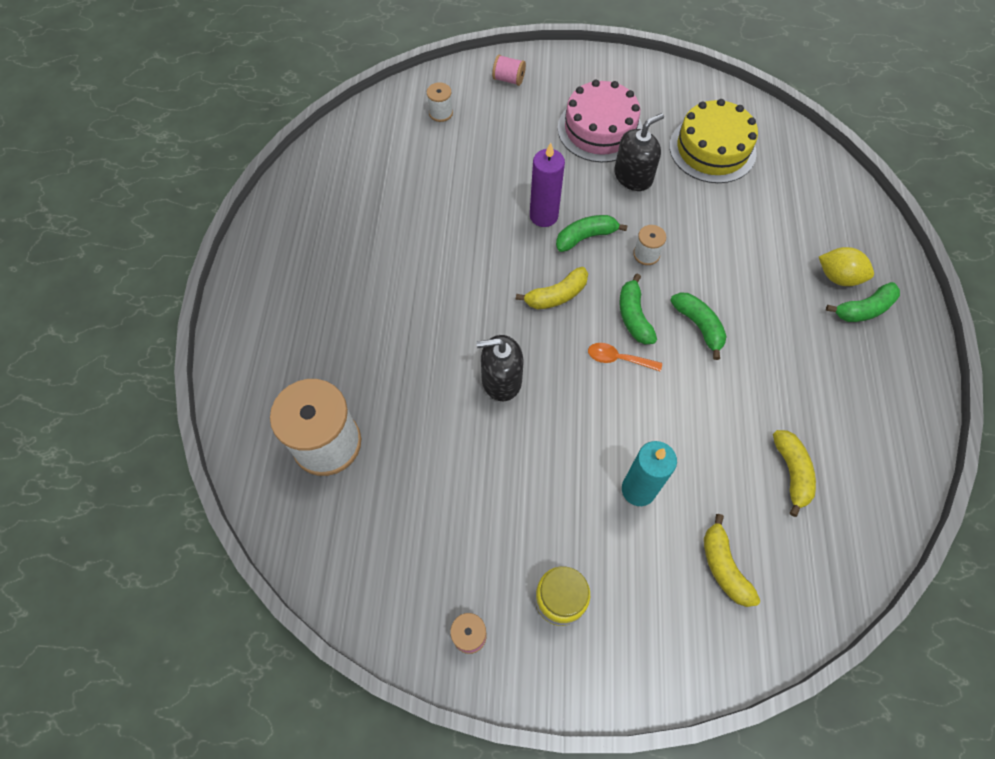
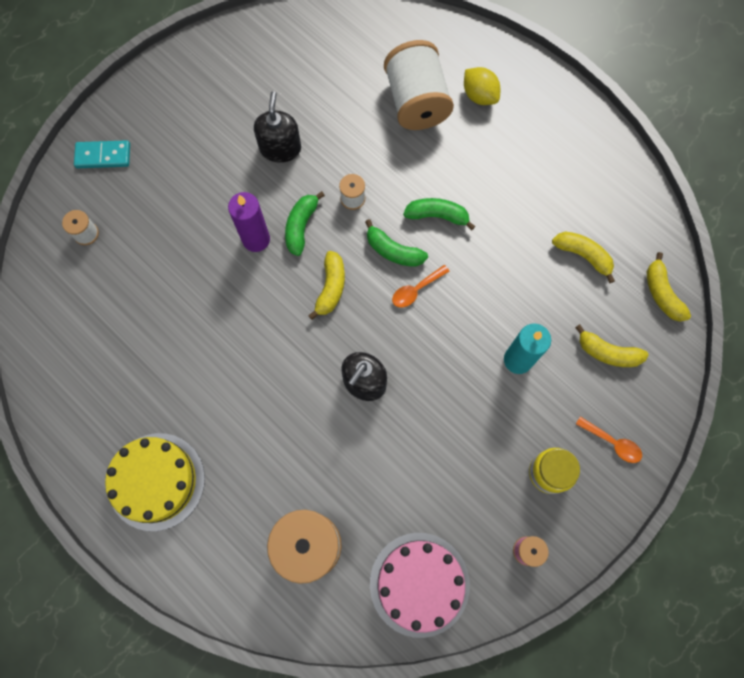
camera: 50 degrees left, 10 degrees up
(508, 79) = (103, 156): pink spool -> turquoise domino
(599, 129) = (216, 133): pink cake -> pink cake (419, 584)
(642, 640) = (612, 442): none -> orange spoon
(712, 149) = (308, 75): yellow cake -> yellow cake (156, 481)
(778, 236) = (416, 102): none -> white spool
(832, 575) = (661, 293): none -> yellow banana
(838, 277) = (479, 95): yellow lemon -> yellow lemon turned 75 degrees clockwise
(863, 309) = (515, 104): green banana -> none

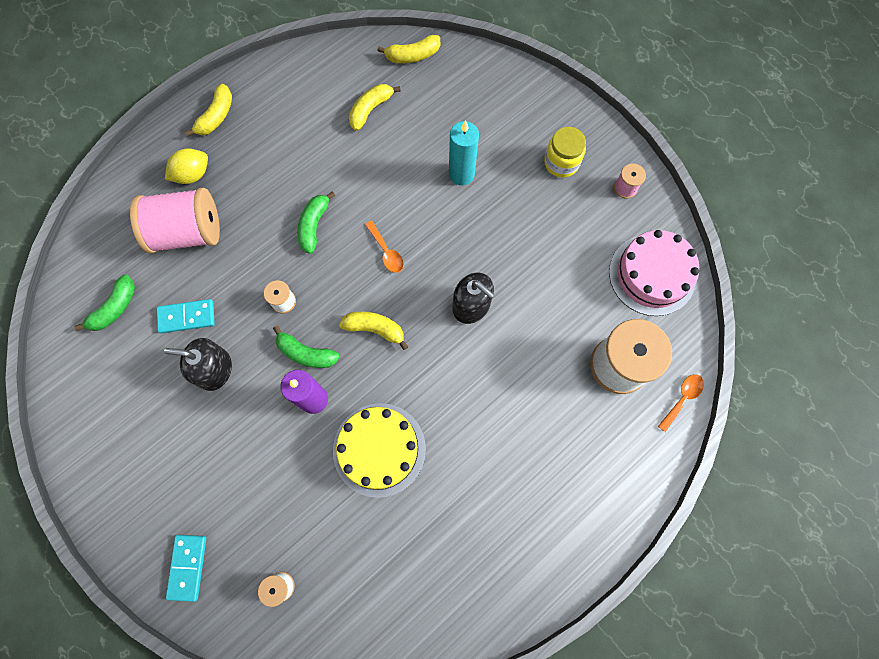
camera: 85 degrees left, 0 degrees up
(156, 481) = (556, 508): yellow cake -> yellow cake (379, 449)
(330, 116) = (187, 317): none -> turquoise domino
(393, 251) = (344, 268): green banana -> green banana (114, 308)
(416, 102) = (188, 232): white spool -> pink spool
(607, 352) = (461, 104): yellow banana -> yellow banana (216, 116)
(612, 442) = (538, 112): orange spoon -> orange spoon (682, 399)

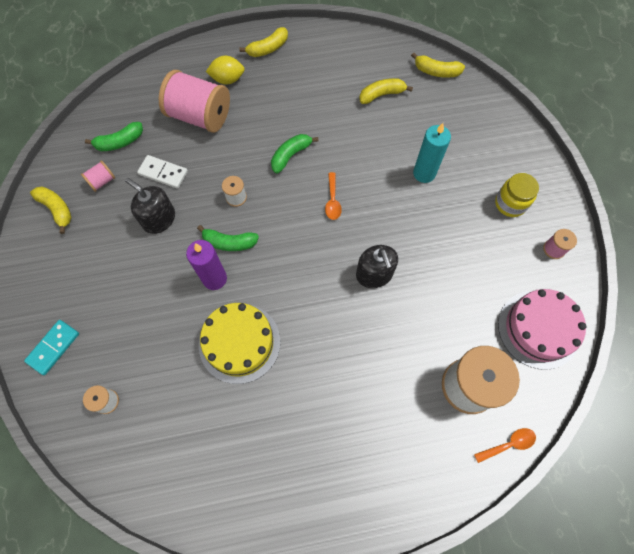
camera: 30 degrees right, 5 degrees down
(123, 362) = (102, 181): none -> pink spool
(187, 317) = (163, 173): turquoise domino -> white domino
(306, 353) = (229, 242): green banana -> green banana turned 45 degrees counterclockwise
(375, 329) = (290, 252): yellow banana -> yellow banana (57, 209)

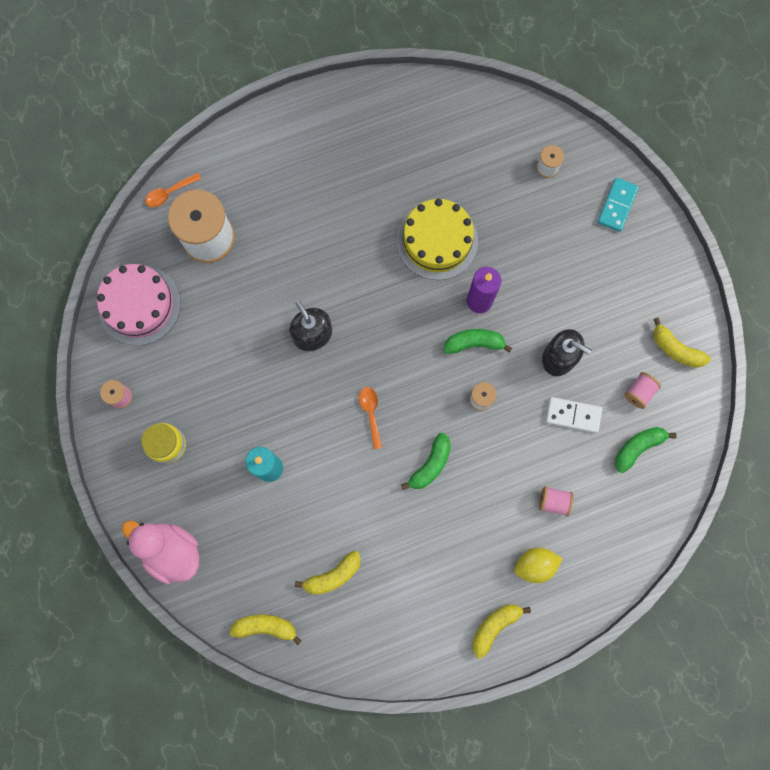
camera: 170 degrees right, 10 degrees up
(200, 116) = (553, 502): pink spool -> pink spool, size x0.44
(507, 128) = (171, 551): none -> pink duck

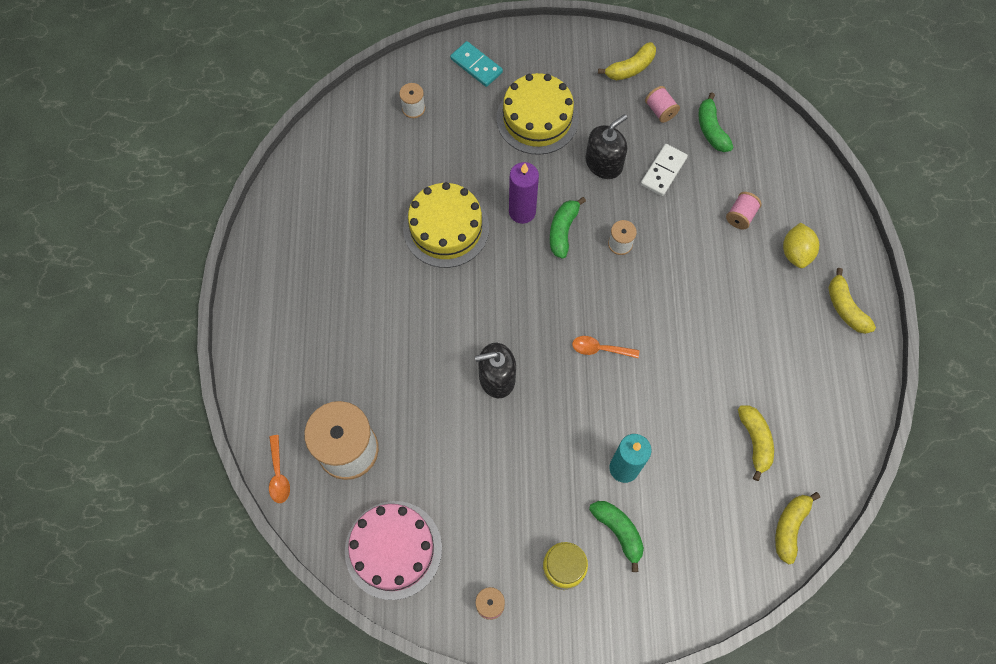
camera: 70 degrees left, 10 degrees down
(171, 551) = (681, 602): pink duck -> none
(430, 465) = (671, 311): green banana -> green banana (618, 531)
(582, 281) = (537, 118): none -> yellow cake

